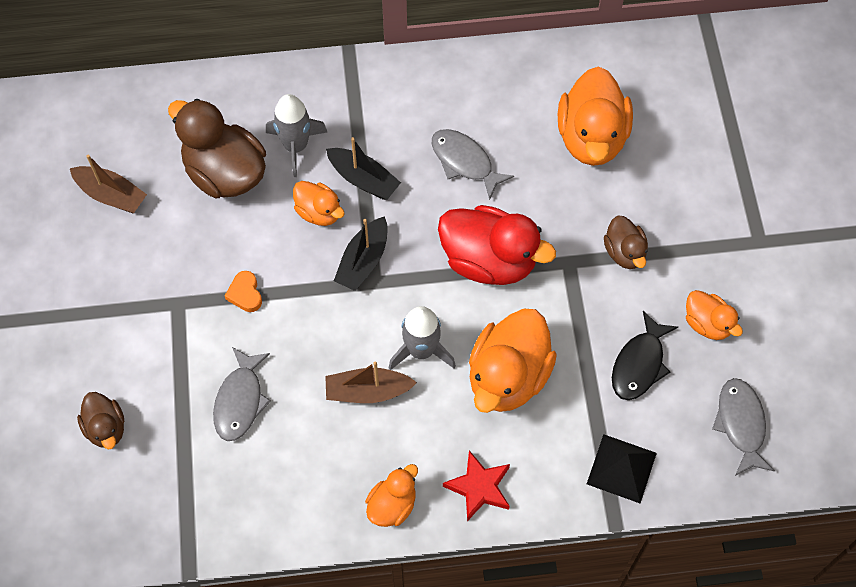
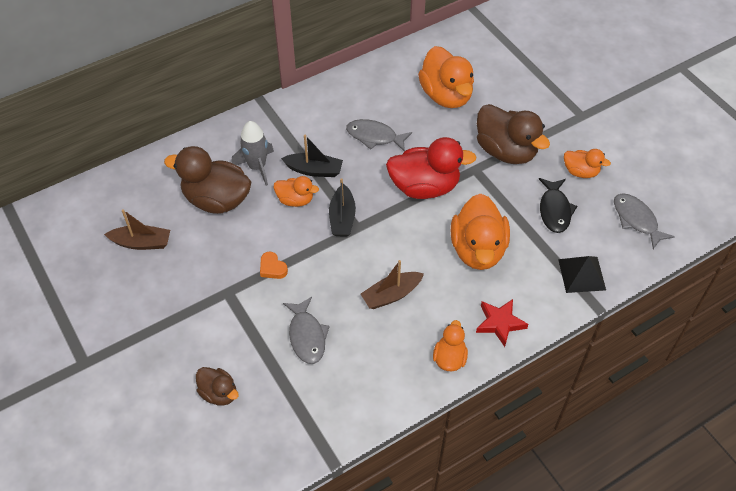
camera: 25 degrees left, 10 degrees down
(421, 350) = (412, 256): grey rocket -> none
(624, 252) = (506, 151): brown duck -> brown duck, size x1.86

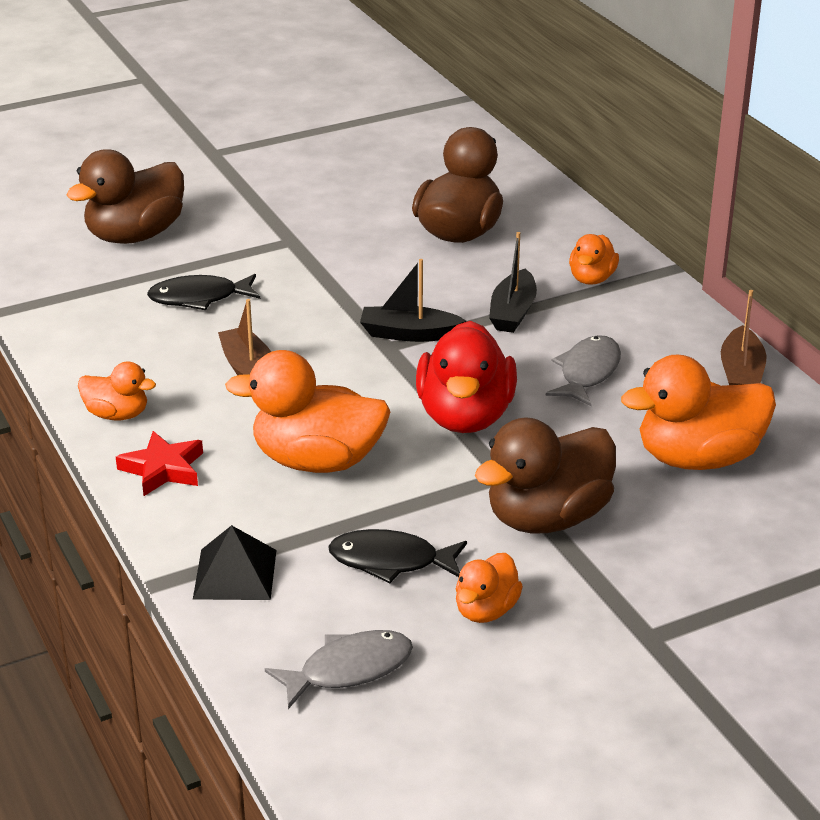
camera: 95 degrees right, 20 degrees down
(141, 243) = (390, 181): brown boat -> brown boat (741, 373)
(219, 393) = (135, 235): brown duck -> brown duck, size x1.86
(257, 167) = (523, 264): grey rocket -> none
(272, 268) = (324, 274): orange heart -> none
(295, 200) = (451, 295): orange duck -> orange duck (592, 279)
(307, 336) = (199, 298): grey fish -> black fish

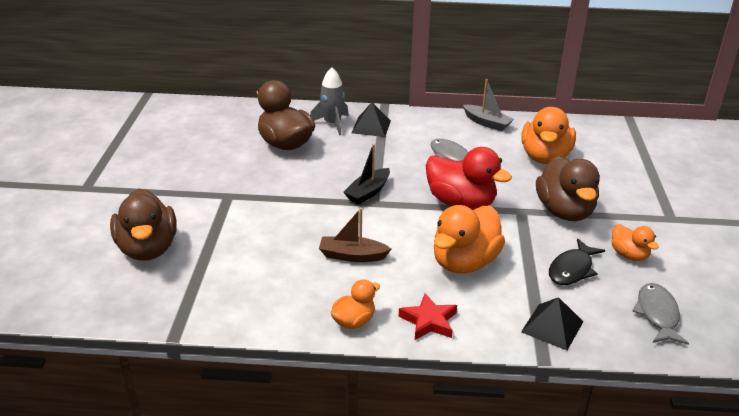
camera: 60 degrees left, 0 degrees up
(199, 298) = (253, 248): black fish -> none
(513, 312) = (379, 157): black boat -> none
(558, 247) = (332, 124): none -> grey rocket
(592, 279) = (371, 126): orange duck -> black pyramid
(741, 373) = (487, 123): brown boat -> grey boat

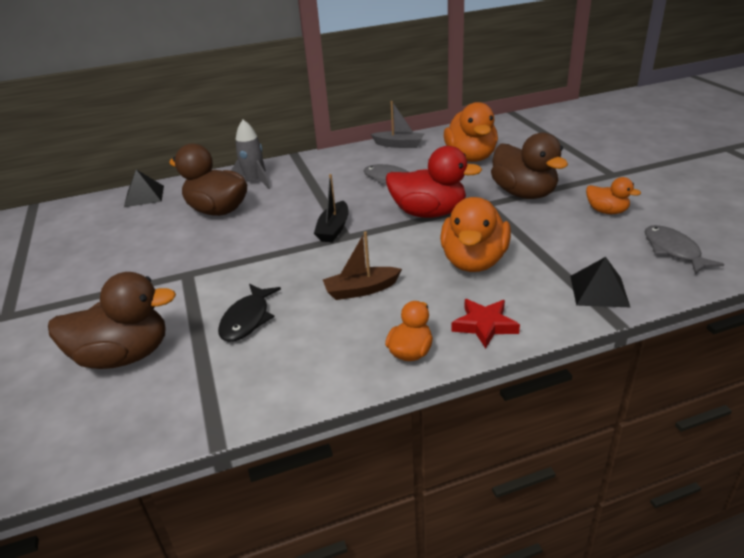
camera: 20 degrees left, 0 degrees up
(148, 249) = (124, 356): brown duck -> brown duck turned 60 degrees counterclockwise
(371, 126) = (294, 174): black pyramid -> black pyramid (144, 196)
(572, 269) = (572, 237): black fish -> black fish (247, 319)

